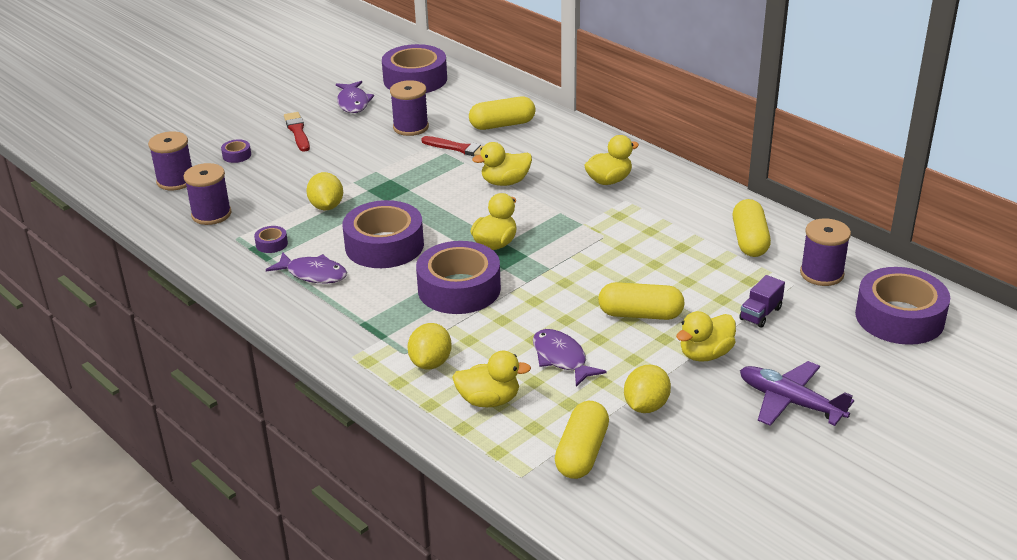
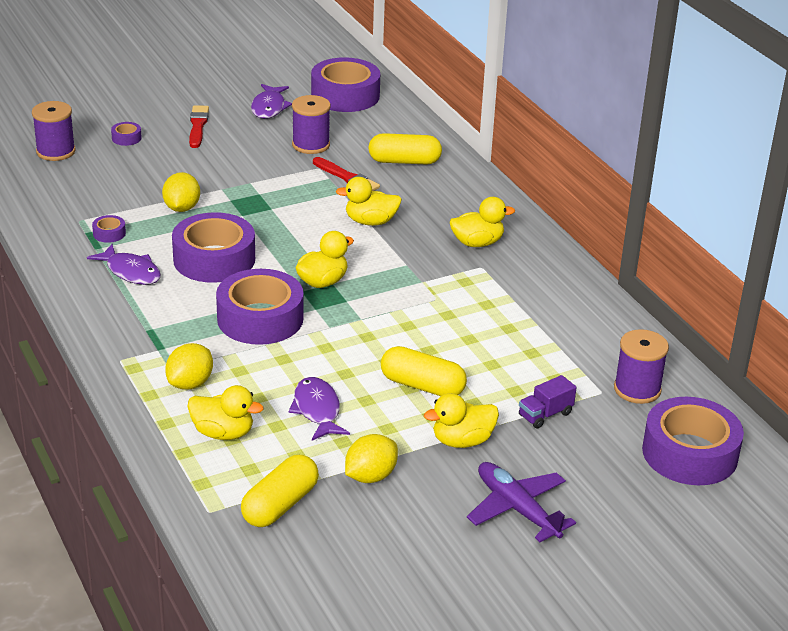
camera: 15 degrees right, 0 degrees up
(211, 214) = (70, 192): purple spool -> none
(749, 240) = (583, 337): yellow capsule -> none

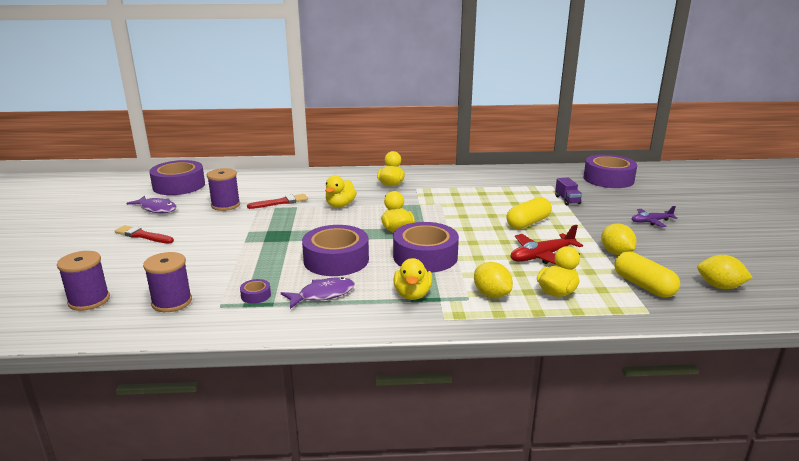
camera: 65 degrees left, 10 degrees down
(126, 138) = (117, 265): purple tape -> none
(182, 208) = (253, 260): yellow lemon -> yellow lemon (719, 286)
(317, 410) = (541, 256): purple fish -> red plane
(404, 161) = (282, 185): yellow capsule -> none
(462, 441) = (586, 223): yellow duck -> yellow duck (412, 294)
(517, 509) = (651, 221): purple plane -> purple plane, size x0.65
(637, 389) = (552, 178): purple spool -> purple spool (172, 302)

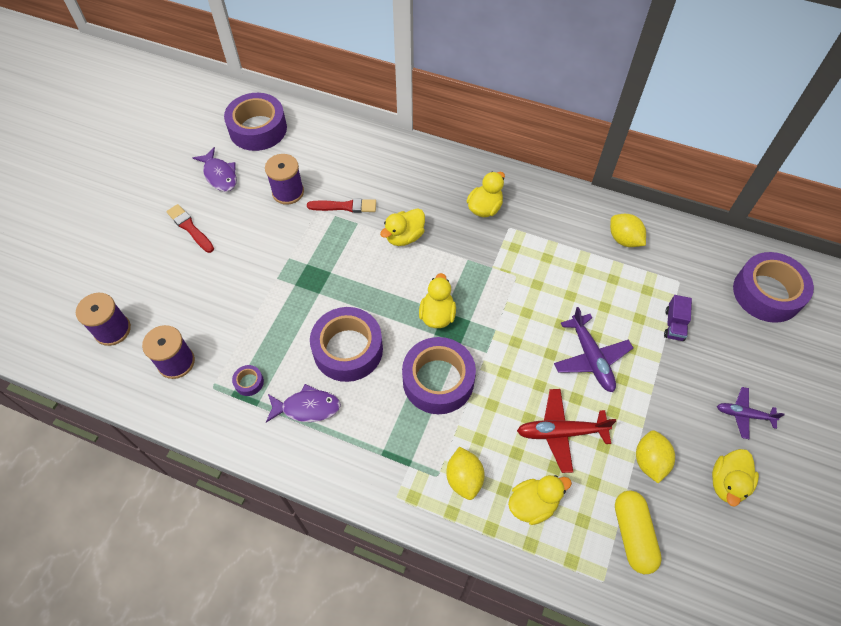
camera: 25 degrees right, 35 degrees up
(412, 294) = (388, 444): yellow duck -> yellow duck (727, 483)
(528, 223) = (591, 358): yellow capsule -> purple plane
(719, 286) = (718, 575): yellow lemon -> yellow lemon (624, 239)

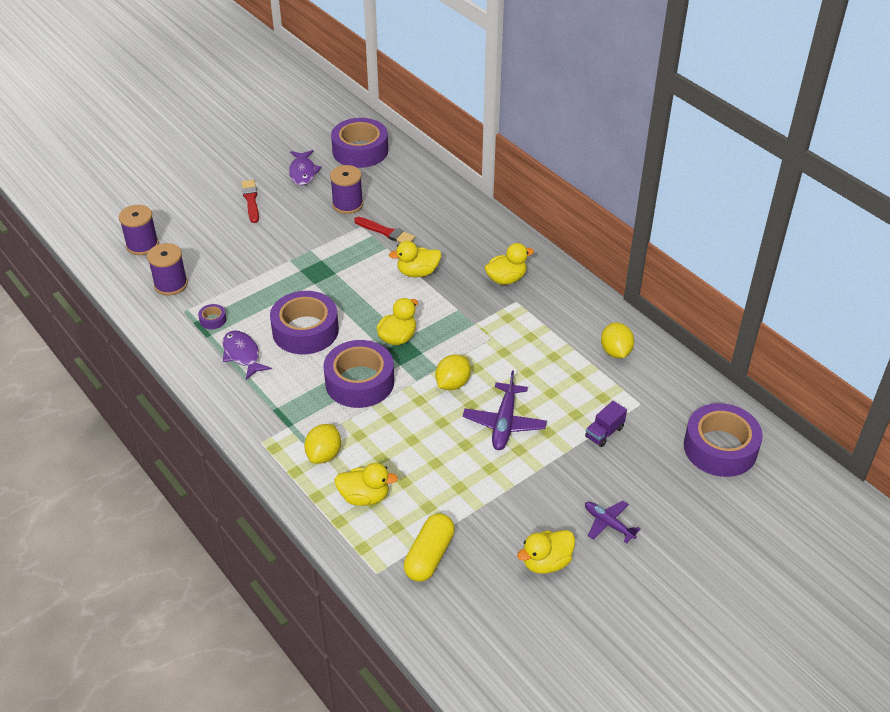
camera: 30 degrees right, 15 degrees down
(307, 407) = (242, 355): purple fish -> purple fish turned 150 degrees counterclockwise
(561, 432) = (430, 461): red plane -> none
(649, 461) = (490, 515): yellow lemon -> yellow lemon (452, 383)

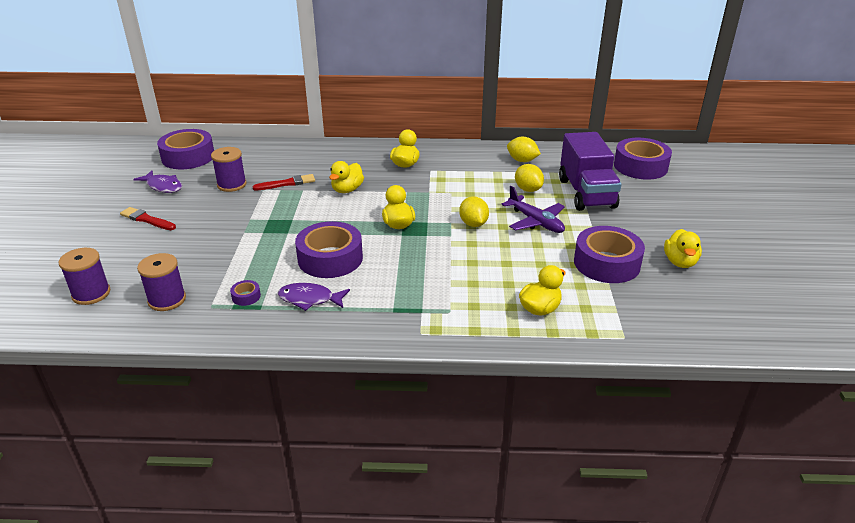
camera: 50 degrees left, 10 degrees down
(324, 454) = (473, 308): yellow lemon -> yellow lemon (528, 189)
(359, 382) = (419, 259): purple tape -> purple tape (606, 263)
(429, 556) = (629, 306): yellow capsule -> none
(604, 432) = (586, 193): purple truck -> purple truck, size x2.46
(608, 524) = (666, 226): purple plane -> none

